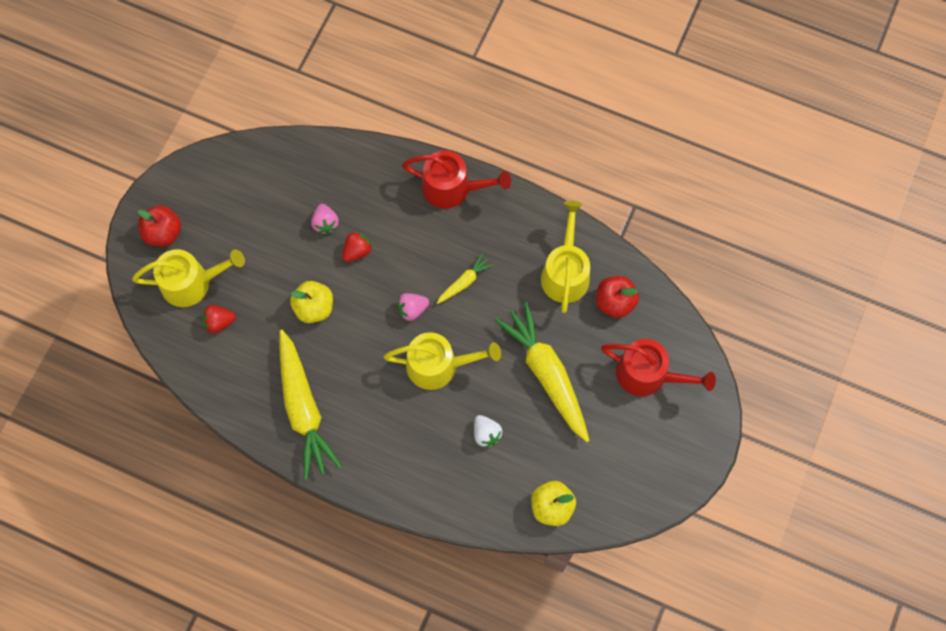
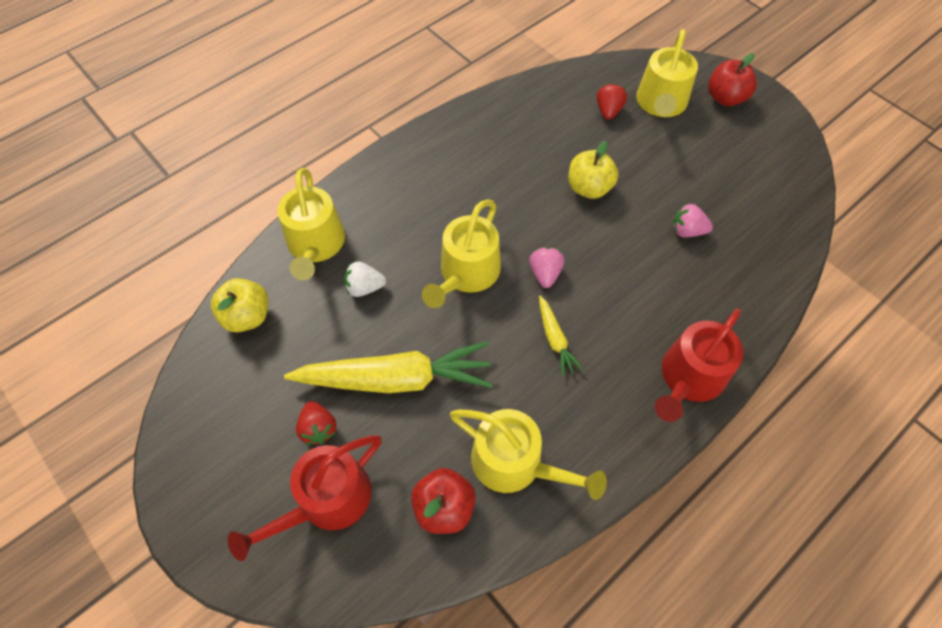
camera: 115 degrees right, 10 degrees down
(303, 409) = (484, 145): yellow carrot -> none
(357, 251) = (640, 248): red strawberry -> red strawberry (318, 428)
(467, 493) = (315, 245): none -> yellow watering can

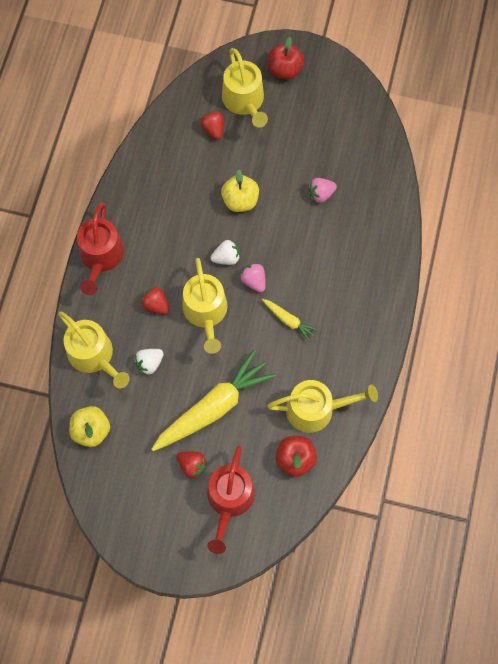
camera: 35 degrees left, 10 degrees up
(419, 235) = (156, 305): none -> red strawberry
(531, 233) = (226, 258): none -> white strawberry
(689, 378) = (379, 294): red watering can -> red watering can (101, 257)

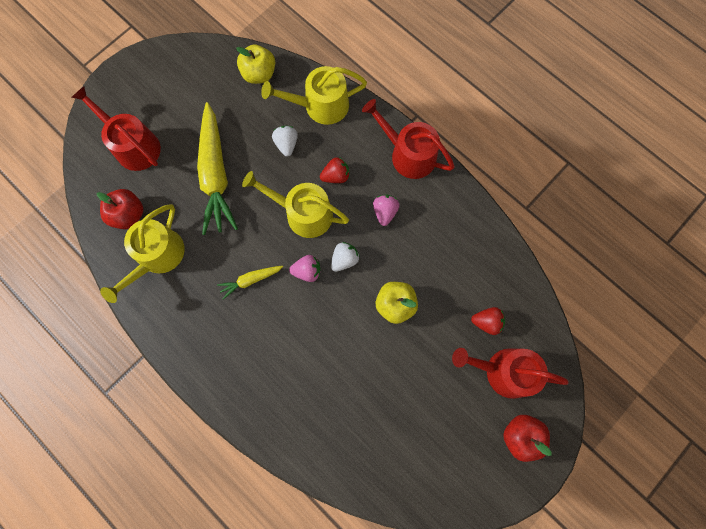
camera: 120 degrees right, 5 degrees up
(192, 465) = (180, 133): red strawberry -> none
(226, 258) = (344, 259): white strawberry -> white strawberry turned 150 degrees counterclockwise
(244, 101) = (503, 371): yellow watering can -> red watering can
(321, 194) = (358, 387): pink strawberry -> pink strawberry (385, 212)

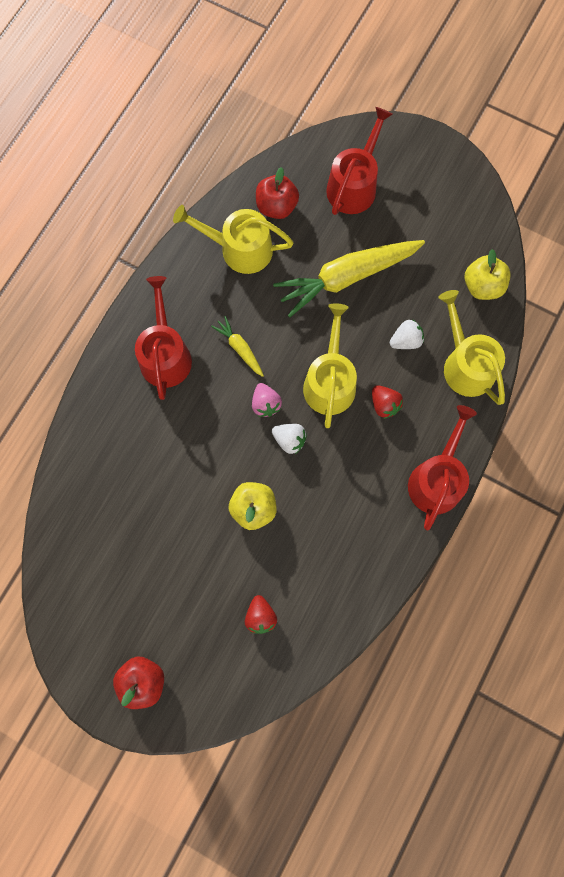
camera: 75 degrees right, 0 degrees up
(385, 212) = (357, 470): pink strawberry -> none
(503, 371) = (209, 647): red watering can -> red watering can (165, 355)

